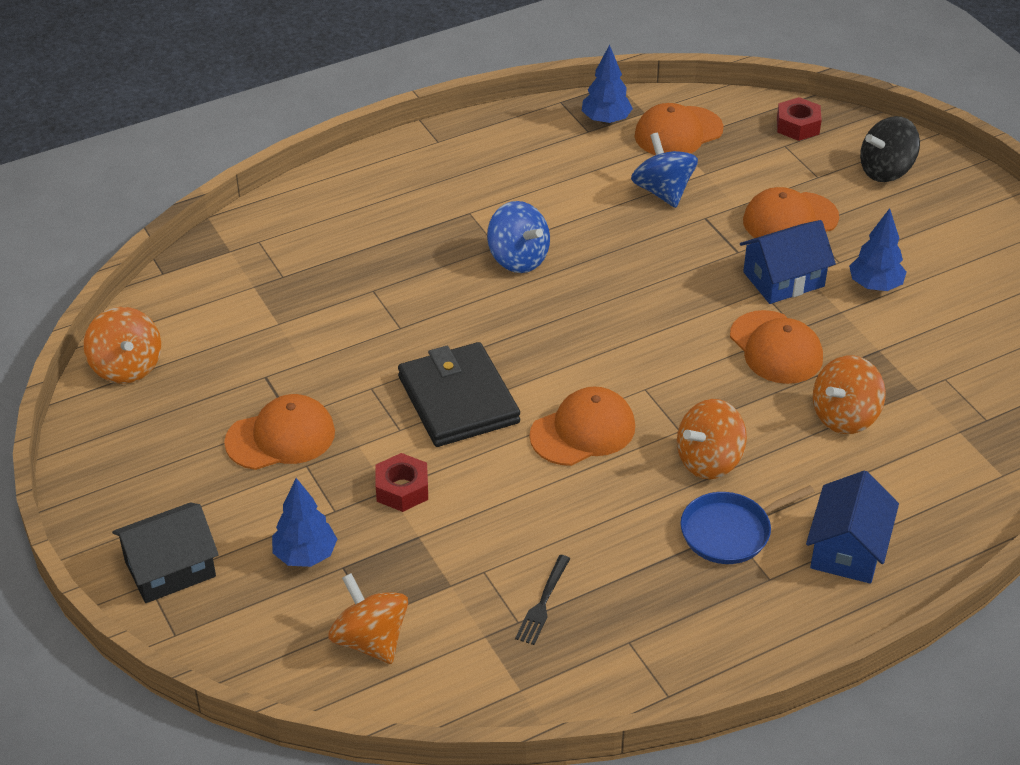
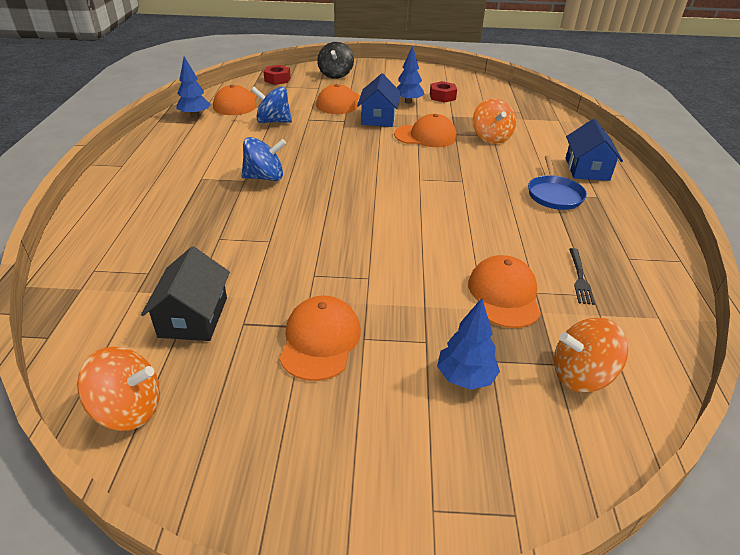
camera: 60 degrees left, 5 degrees down
(170, 569) = (424, 482): black house -> black house (193, 317)
(402, 489) = (430, 299): red nut -> red nut (442, 96)
(458, 400) = (364, 243): black wallet -> none
(543, 603) = (580, 278): black fork -> black fork turned 45 degrees clockwise
(583, 431) = (436, 209): orange cap -> orange cap (504, 295)
(709, 461) = (494, 181): orange spinning top -> none
(847, 549) = (587, 169): blue house -> blue house turned 45 degrees clockwise

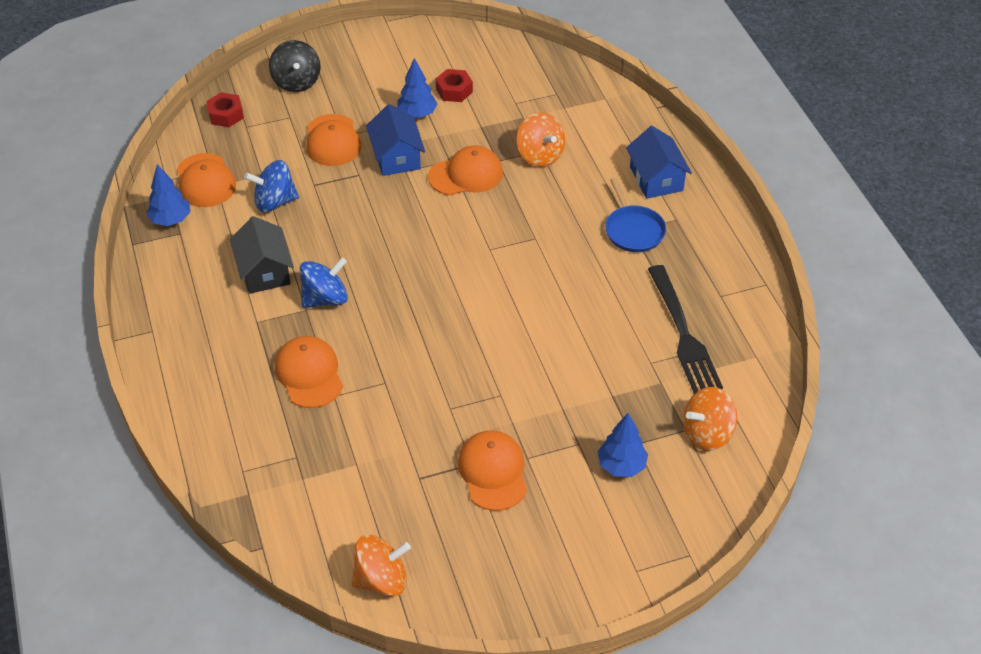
camera: 20 degrees left, 10 degrees up
(193, 317) = (373, 486): black house -> black house (265, 271)
(504, 295) = (625, 375): orange cap -> orange cap (309, 374)
(580, 278) = (683, 334): black fork -> black fork, size x2.07

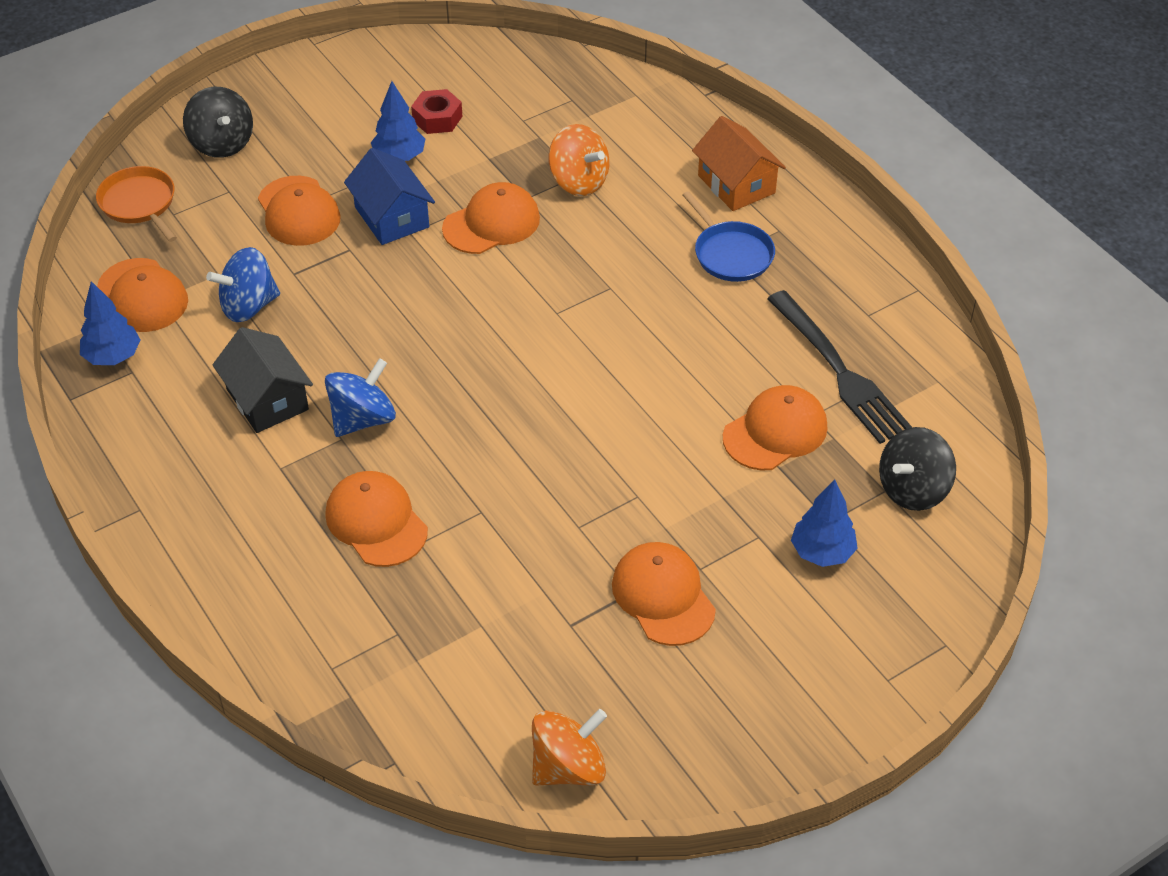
camera: 15 degrees left, 0 degrees up
(226, 115) = (139, 203): red nut -> orange pan
(618, 369) = (775, 432): none -> orange cap
(656, 179) = (736, 184): blue house -> orange house
(707, 433) = (913, 489): orange spinning top -> black spinning top

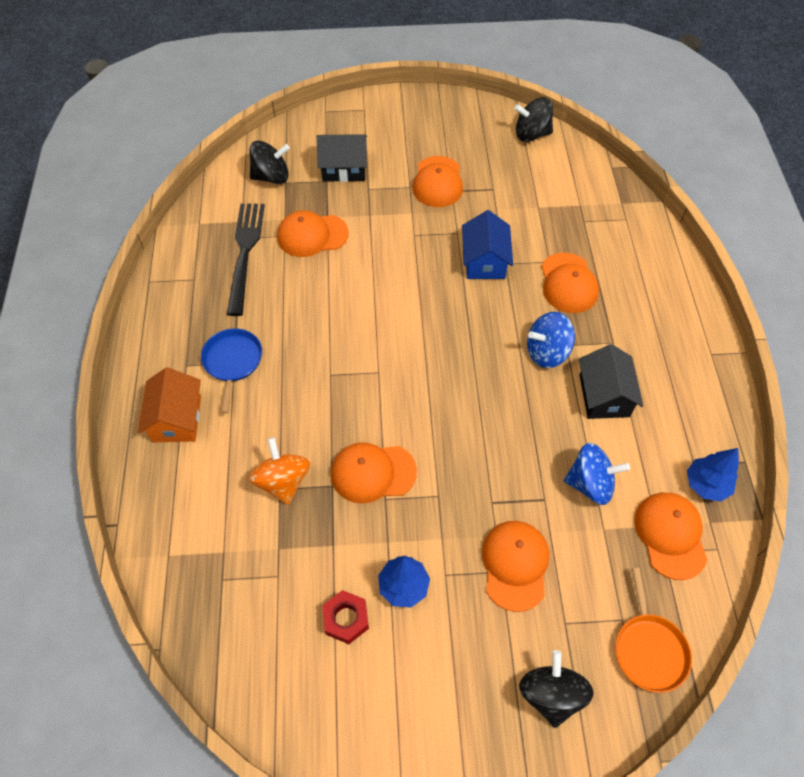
camera: 150 degrees left, 10 degrees up
(391, 217) = (444, 519): blue house -> blue house (485, 261)
(568, 767) = (531, 134): orange spinning top -> black spinning top
(822, 552) = (344, 168): blue tree -> black house

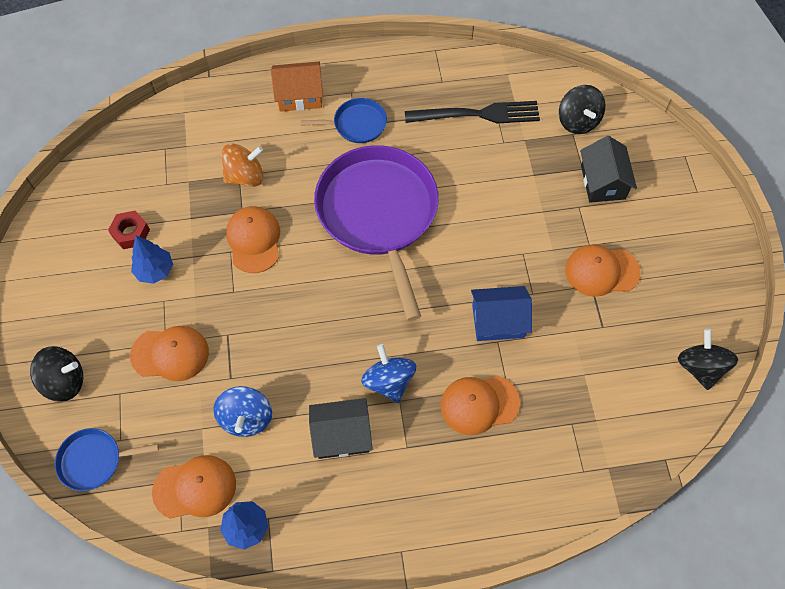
camera: 85 degrees right, 5 degrees up
(312, 235) = (507, 165): orange cap -> none
(354, 348) = (379, 214): none -> purple pan
(649, 649) = (94, 460): orange pan -> blue pan

